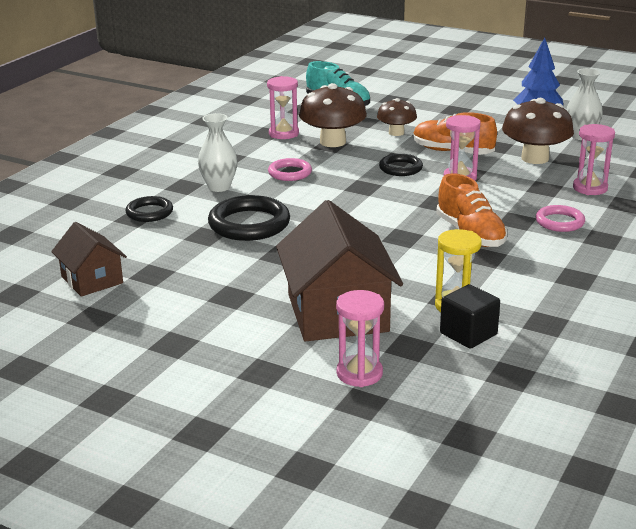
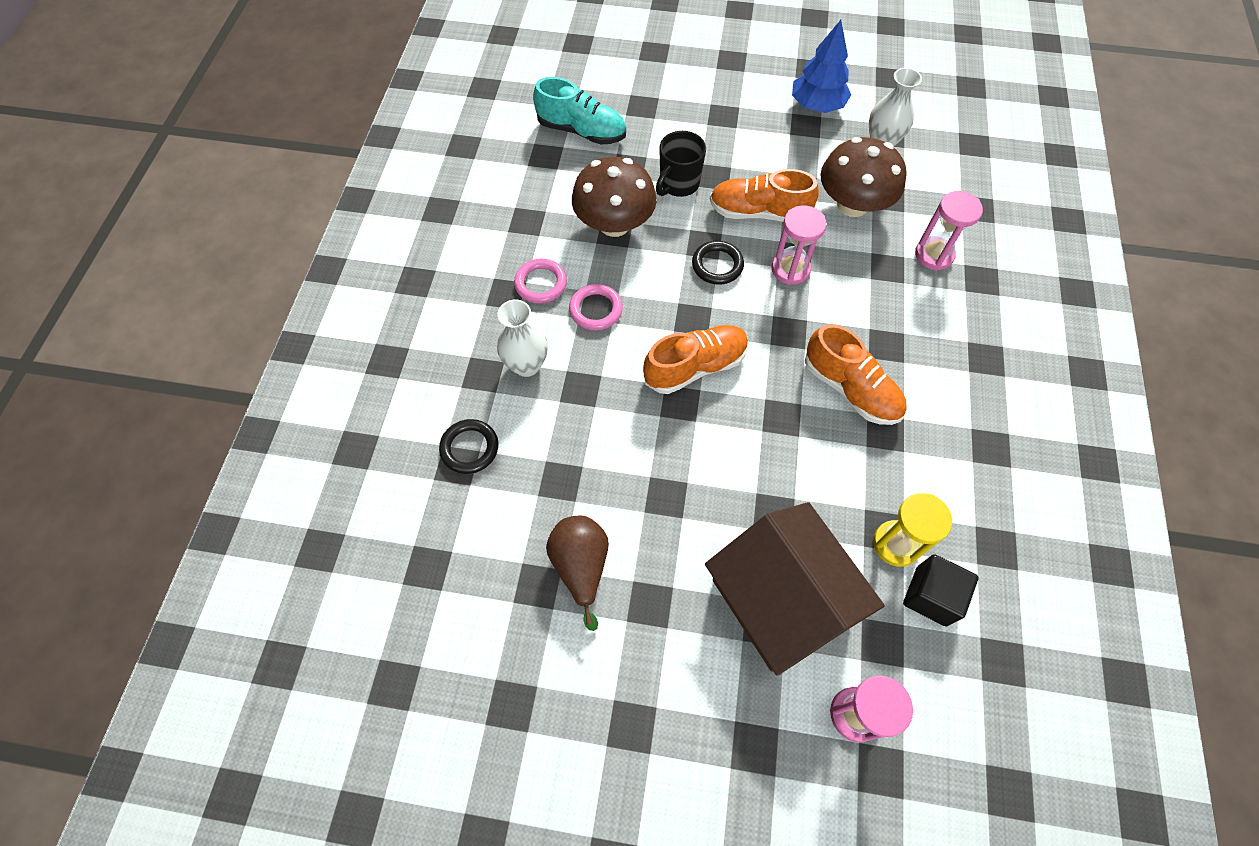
camera: 20 degrees left, 35 degrees up
(92, 280) = (472, 622): brown house -> none
(191, 272) = (581, 567): none -> brown pear
(249, 224) = (600, 439): black ring -> none
(283, 134) = (548, 219): pink hourglass -> none
(348, 206) = (695, 367): none -> orange shoe
(396, 133) = (678, 184): brown mushroom -> black mug
(559, 222) = (931, 336): pink ring -> pink ring (541, 283)

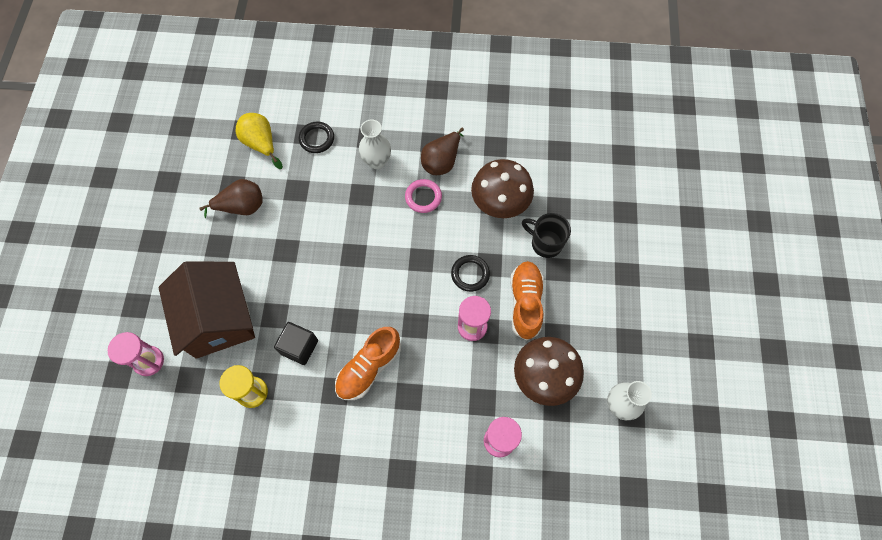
camera: 85 degrees right, 5 degrees up
(463, 536) = (261, 144): none -> yellow pear
(541, 283) = (442, 161): pink ring -> brown pear
(582, 131) = (589, 172): turquoise shoe -> none
(695, 367) = (381, 263): orange shoe -> none
(780, 600) = (218, 319): brown house -> brown house turned 75 degrees counterclockwise
(817, 105) = (654, 350): blue tree -> none
(931, 596) = (217, 413): black cube -> black cube (299, 347)

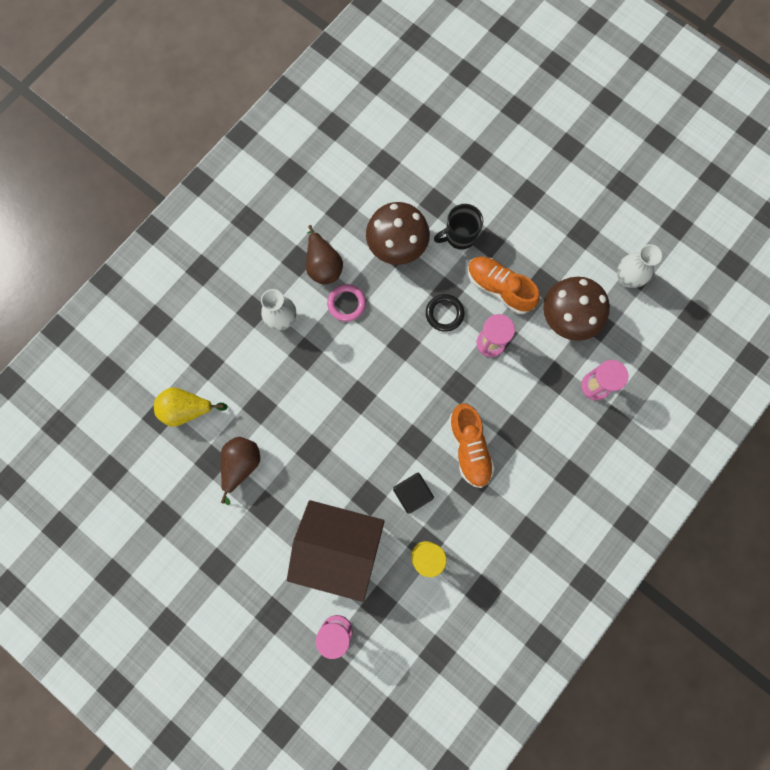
camera: 55 degrees left, 10 degrees up
(317, 139) = (219, 357): black ring -> none

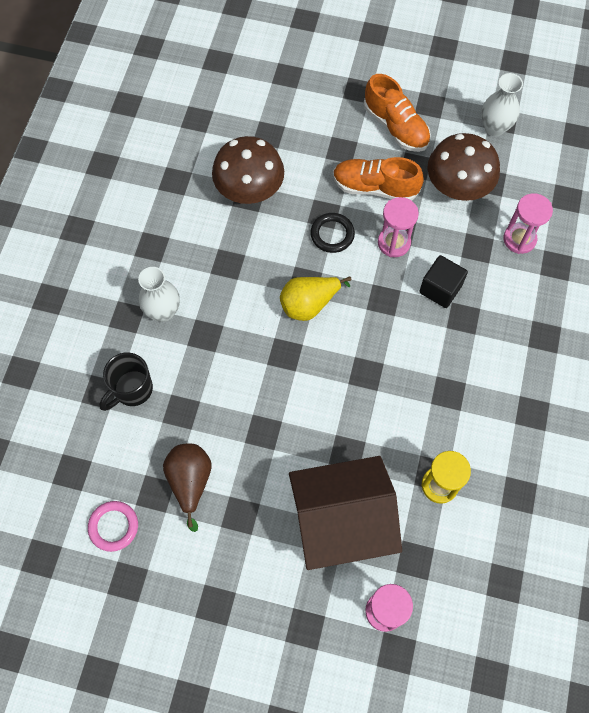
camera: 25 degrees left, 10 degrees down
(187, 409) = (101, 450): yellow pear -> yellow pear (309, 304)
(323, 265) = (181, 240): brown pear -> none
(346, 303) = (225, 267): pink ring -> pink ring (113, 526)
(412, 494) = (391, 427): black cube -> black cube (440, 289)
(459, 236) = (309, 155): black mug -> black mug (132, 390)
(469, 448) = (426, 354): orange shoe -> orange shoe (396, 126)

